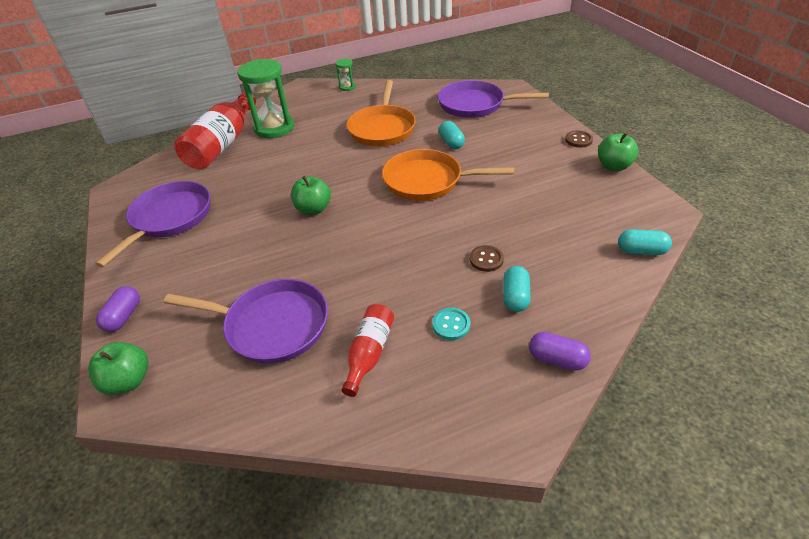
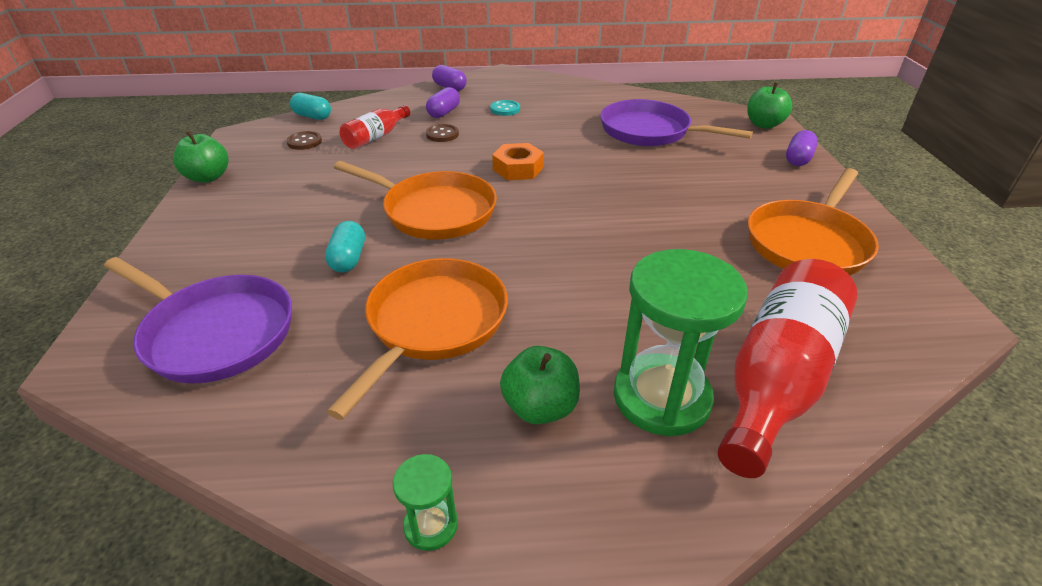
camera: 165 degrees left, 5 degrees down
(169, 218) = (808, 243): purple pan -> orange pan
(313, 209) = (598, 210): green apple -> green apple (540, 407)
(369, 353) = (573, 108): red bottle -> red bottle (376, 137)
(389, 234) = (518, 168): none -> orange nut
(515, 297) = (444, 113): turquoise capsule -> purple capsule
(578, 140) = (183, 216): brown button -> brown button (304, 142)

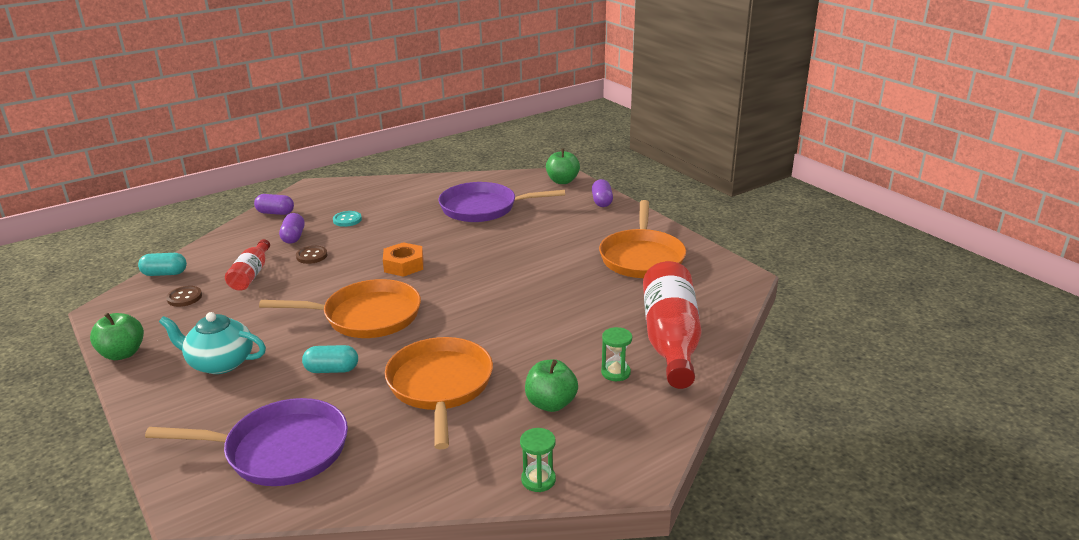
camera: 30 degrees left, 10 degrees down
(266, 213) = (220, 363): none -> turquoise teapot
(348, 259) = (332, 370): turquoise capsule -> turquoise capsule turned 60 degrees counterclockwise
(661, 397) = (615, 372): green hourglass -> green hourglass, size x0.46

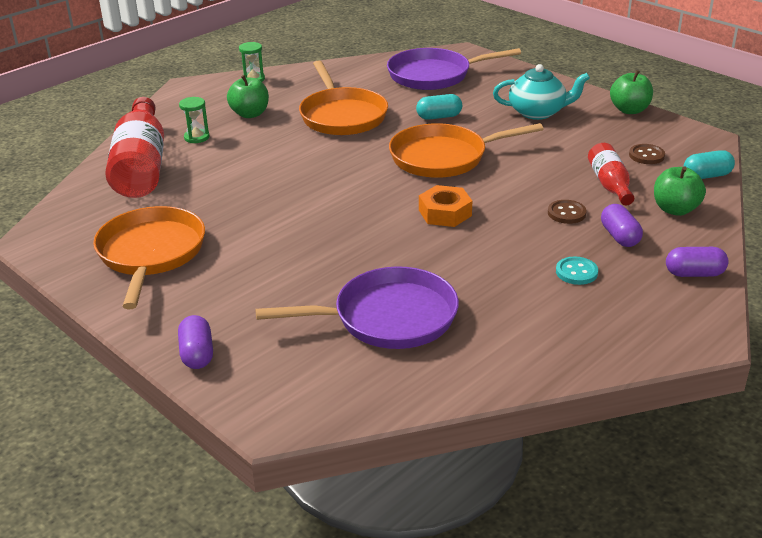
camera: 170 degrees right, 5 degrees up
(562, 181) = (268, 403): green apple -> green apple (675, 209)

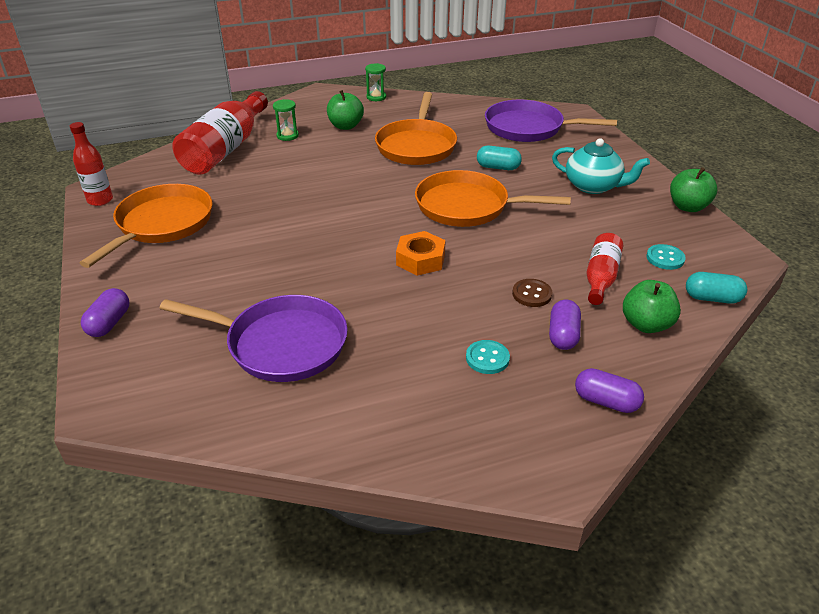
camera: 25 degrees right, 5 degrees up
(51, 250) = (100, 200): none -> red bottle
(646, 155) = (665, 258): brown button -> turquoise button

